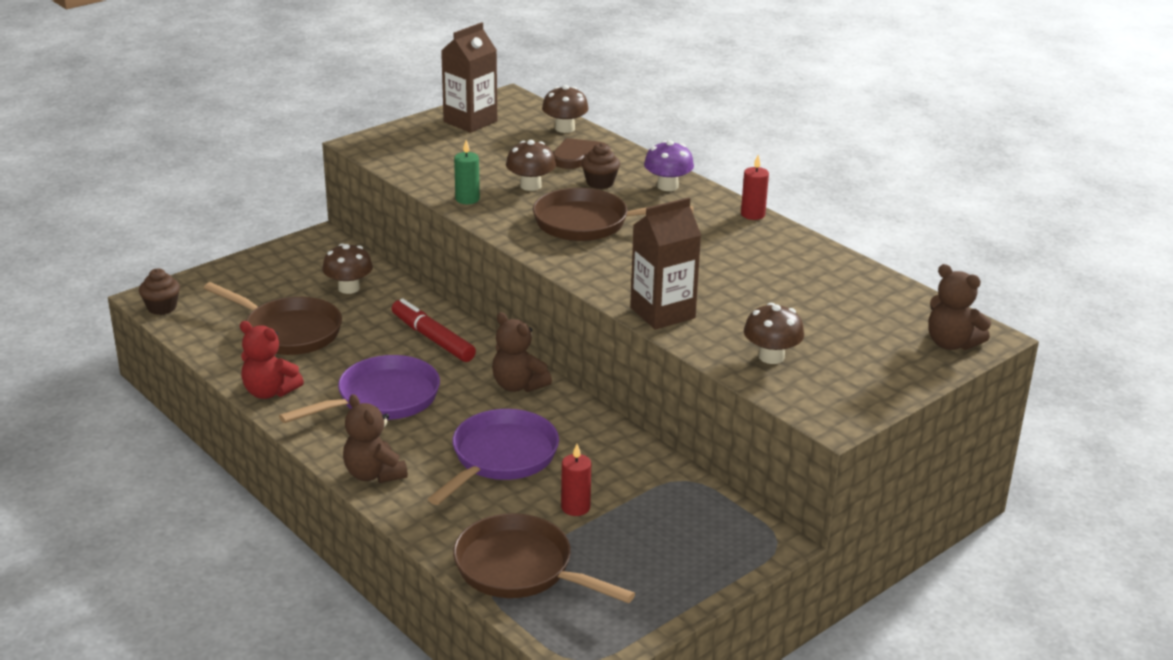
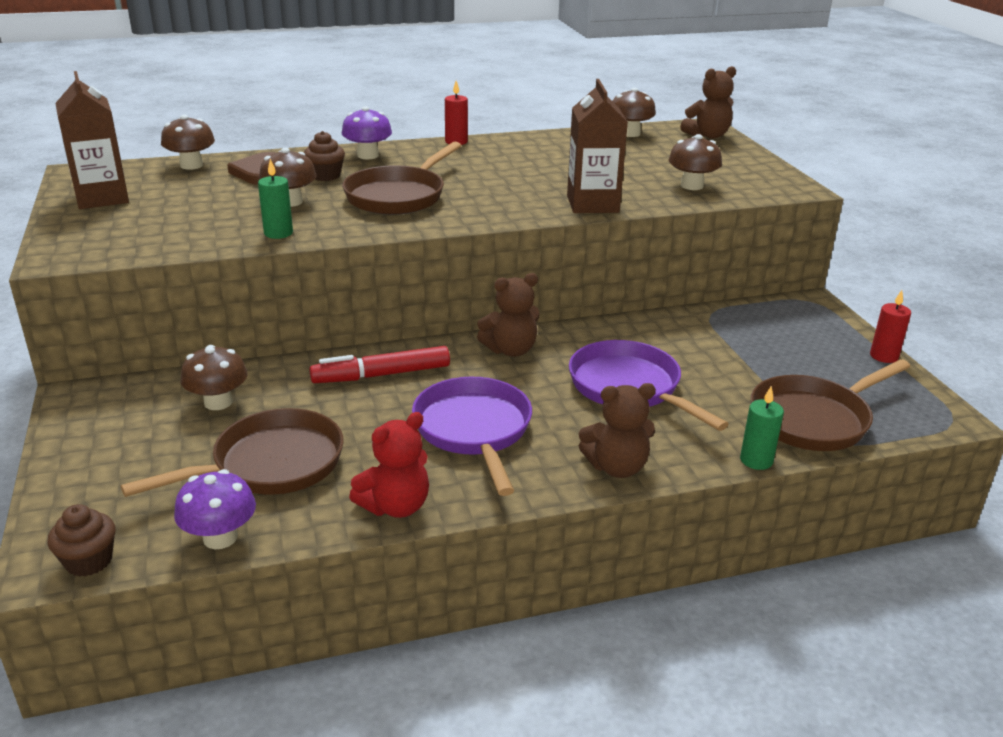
camera: 65 degrees left, 0 degrees up
(204, 340) = (220, 537): none -> purple mushroom
(428, 543) = (756, 460): none -> green candle
(575, 507) = (729, 370): red candle -> red candle (884, 356)
(896, 297) = (630, 133): none -> brown mushroom

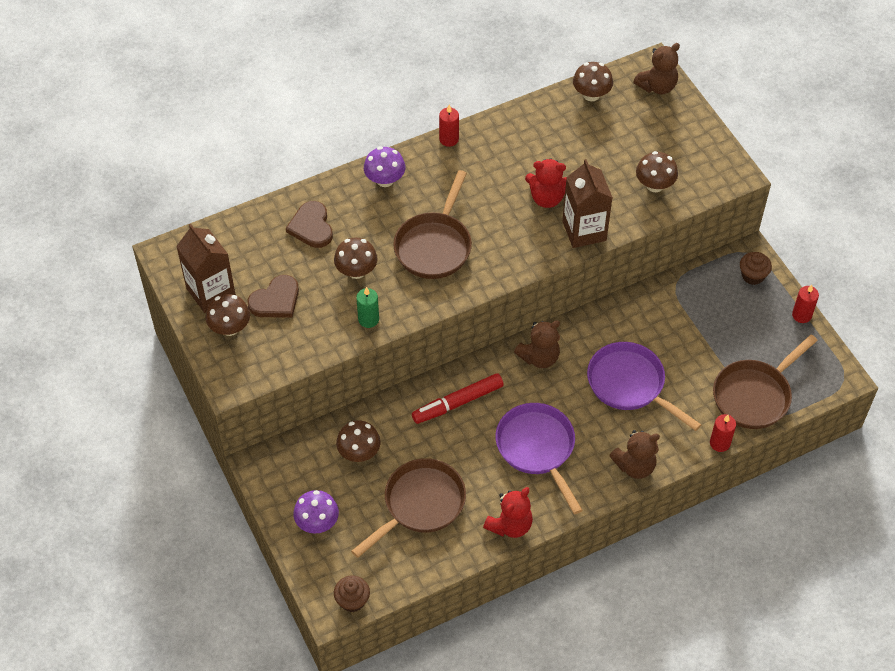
camera: 10 degrees left, 25 degrees up
(174, 210) = (276, 300): none -> brown heart
(191, 165) = (250, 225): brown mushroom -> brown mushroom (230, 327)
(220, 537) = (418, 569): purple mushroom -> purple mushroom (317, 522)
(325, 176) = (365, 223): brown cupcake -> brown cupcake (752, 275)
(554, 181) = (547, 198): none -> red teddy bear
(756, 460) = (720, 443): green candle -> red candle

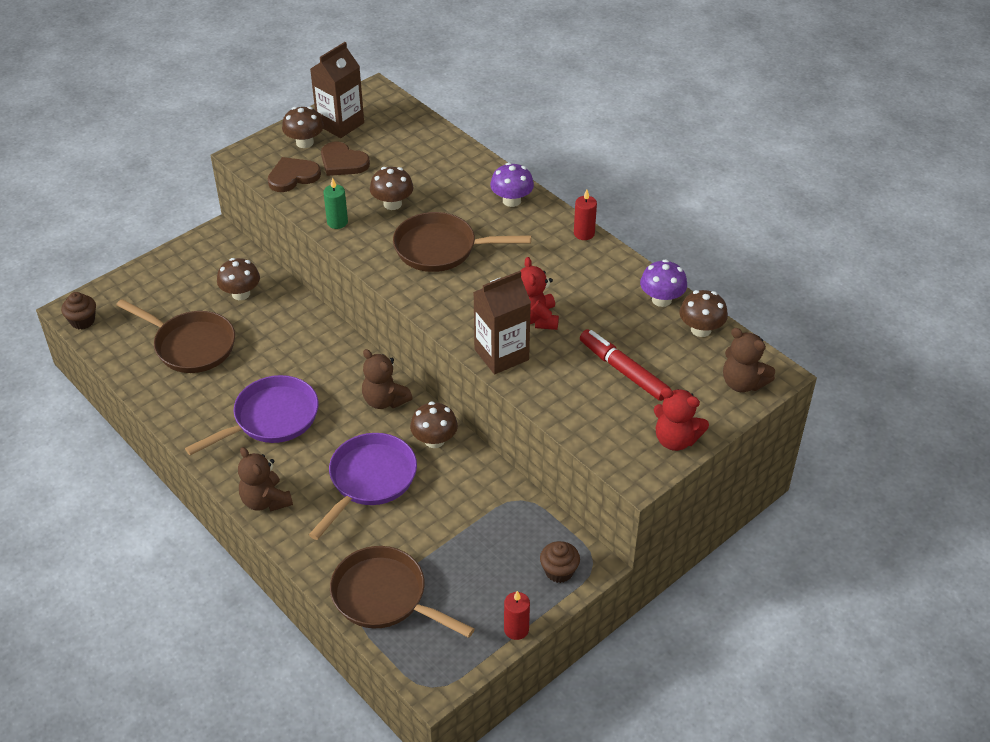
camera: 75 degrees right, 10 degrees down
(311, 227) = (435, 166): brown heart -> brown heart (293, 176)
(317, 522) = (161, 282): purple mushroom -> purple mushroom (661, 299)
(457, 403) = (312, 350): red marker -> red marker (623, 370)
(510, 525) = (177, 413): red teddy bear -> red teddy bear (675, 440)
(654, 185) = (590, 403): brown mushroom -> brown mushroom (434, 440)
(720, 443) = (311, 572): red candle -> none

